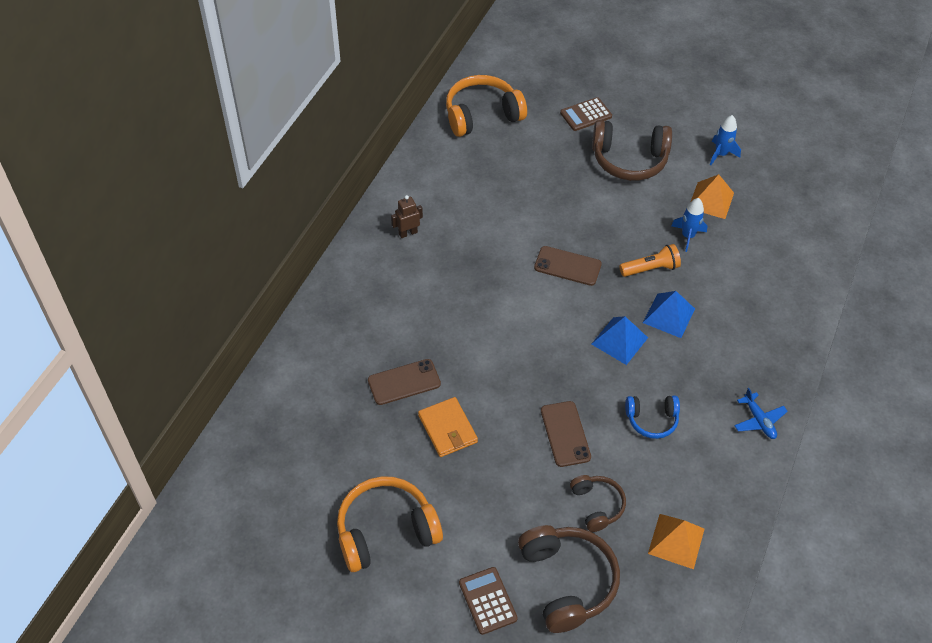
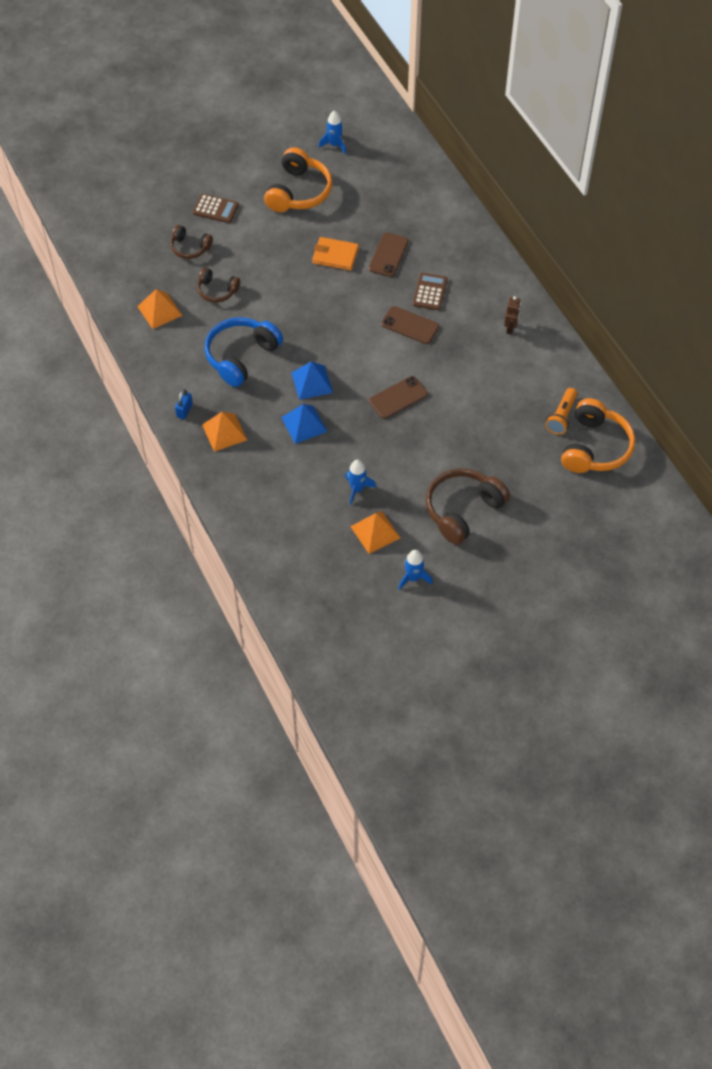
camera: 130 degrees right, 5 degrees up
(278, 547) = (334, 145): none -> blue rocket
(565, 434) = (275, 307): brown phone -> brown phone (410, 325)
(567, 581) = (190, 247): brown headphones -> brown headphones, size x0.57
(586, 115) = (536, 517): brown calculator -> brown calculator (430, 292)
(650, 268) = (351, 444): orange flashlight -> orange flashlight (561, 417)
(652, 420) = (241, 356): blue headphones -> blue headphones, size x1.75
(744, 370) = (224, 432): none -> orange pyramid
(759, 420) = (184, 410): blue plane -> blue padlock

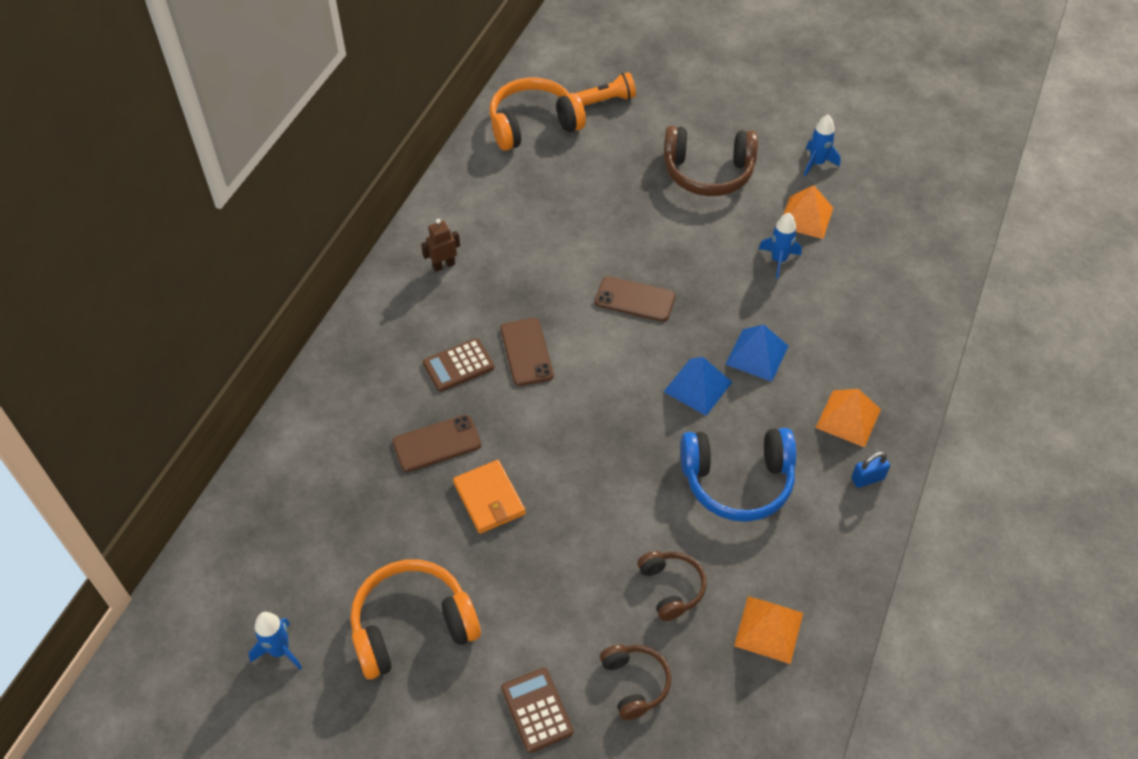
camera: 130 degrees left, 5 degrees down
(561, 417) = (522, 165): orange flashlight -> orange flashlight (606, 100)

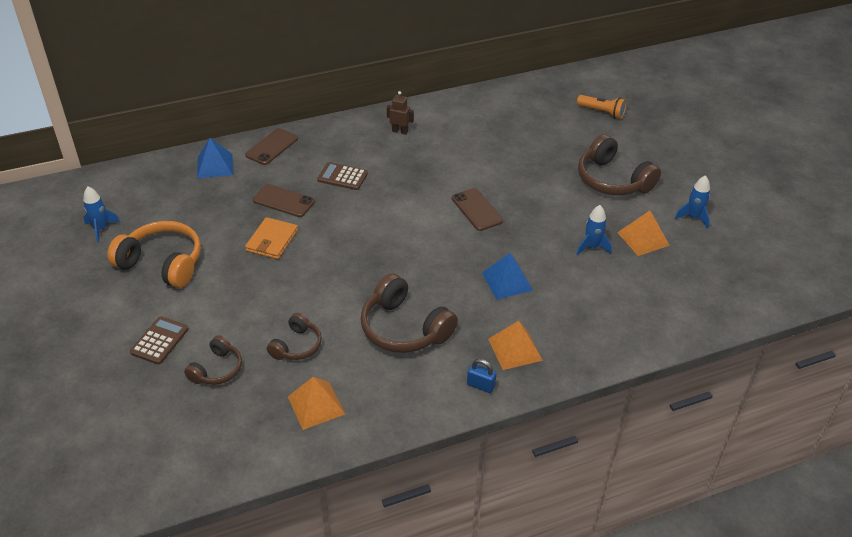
camera: 45 degrees right, 10 degrees down
(526, 352) = (384, 194): brown phone -> brown phone (272, 147)
(533, 125) = (541, 100): orange headphones -> none
(697, 386) = (450, 271): blue pyramid -> blue pyramid (215, 166)
(737, 481) = (404, 328): blue headphones -> brown headphones

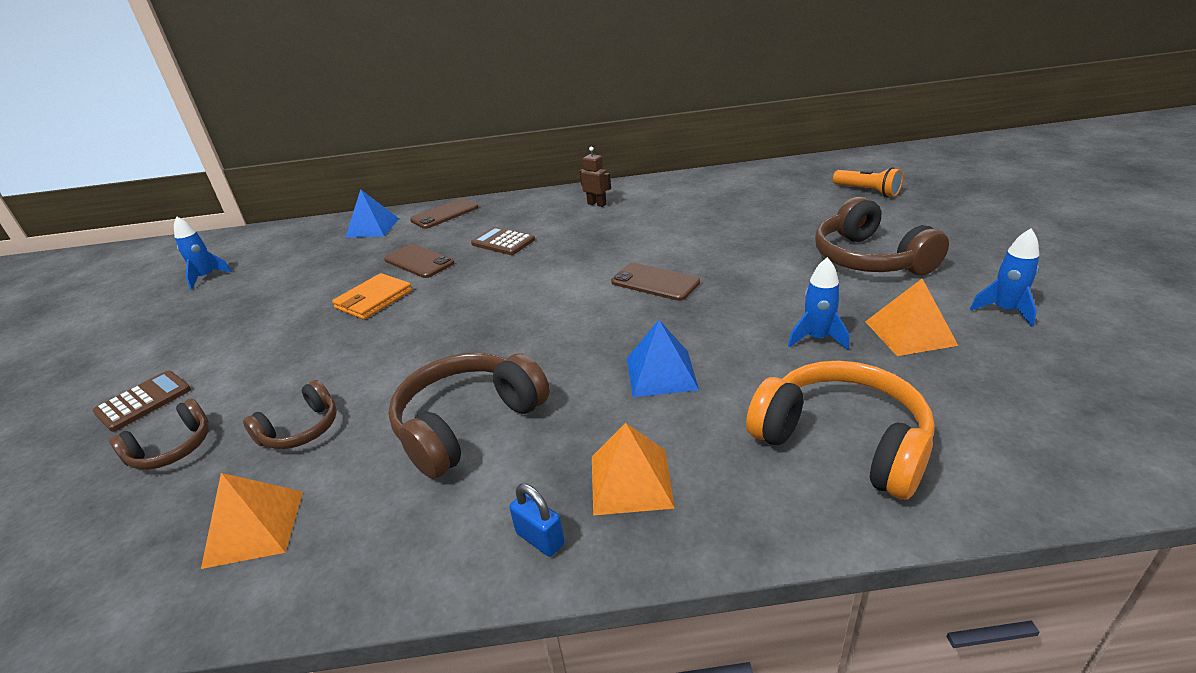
camera: 20 degrees right, 10 degrees down
(162, 263) = (233, 314): orange headphones -> orange headphones (842, 441)
(404, 328) = (468, 424): brown headphones -> brown headphones turned 75 degrees clockwise
(477, 210) = (655, 282): brown phone -> brown phone turned 45 degrees counterclockwise

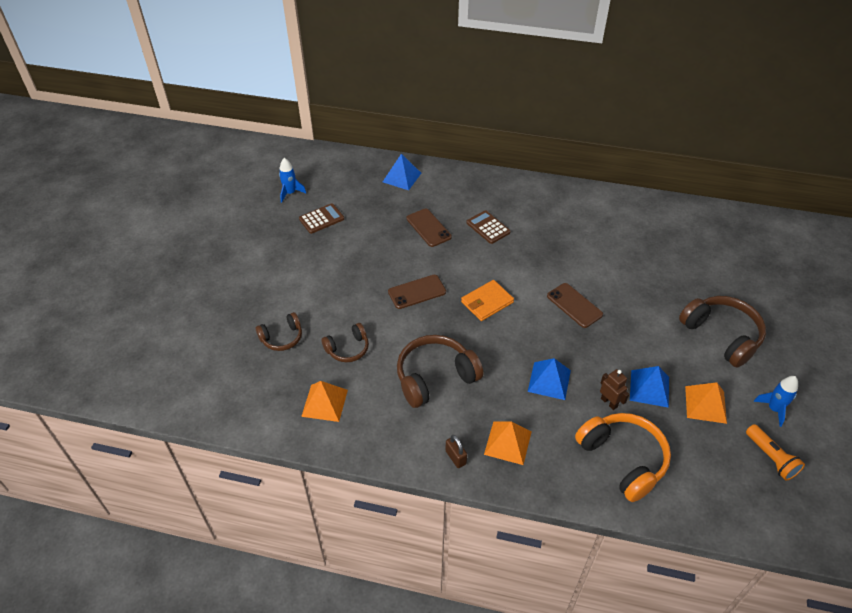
camera: 15 degrees right, 15 degrees up
(143, 401) = (263, 296): brown calculator -> brown calculator (321, 219)
(373, 299) = (395, 256): orange wallet -> orange wallet (487, 302)
(445, 214) = (454, 179): brown phone -> brown phone (417, 292)
(540, 539) = (455, 457): blue padlock -> brown padlock
(597, 204) = (565, 208): brown robot -> brown robot (609, 402)
(817, 338) = (649, 388): blue rocket -> blue pyramid
(867, 191) = (765, 266): orange flashlight -> orange flashlight (771, 458)
(869, 259) = (722, 335): brown headphones -> brown headphones turned 150 degrees clockwise

